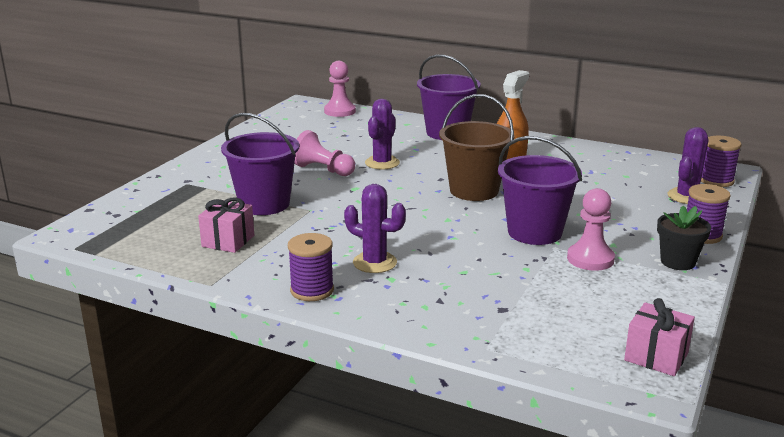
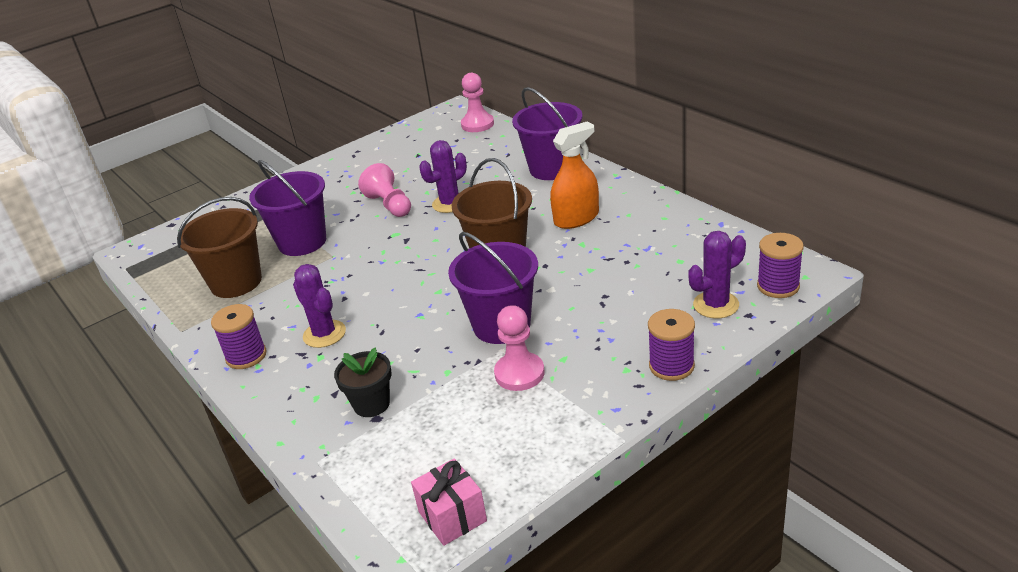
camera: 30 degrees right, 10 degrees up
(228, 241) = (236, 282): pink gift -> brown bucket
(678, 262) = (604, 398): black flower pot -> black flower pot (371, 404)

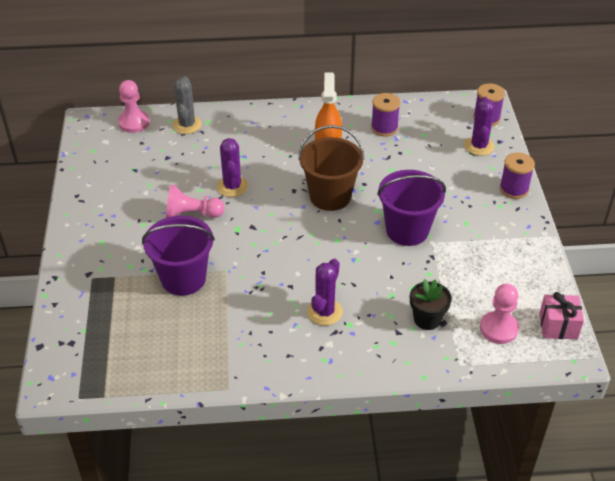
camera: 60 degrees left, 10 degrees up
(236, 282) = (196, 335): brown bucket -> none
(246, 356) = (306, 361): purple spool -> purple spool (384, 128)
(324, 334) = (324, 312): purple cactus -> purple cactus turned 60 degrees counterclockwise
(507, 144) = (187, 125): none -> grey cactus
(519, 373) = (462, 245): pink pawn -> pink pawn (498, 328)
(552, 169) = (251, 124): purple bucket -> none

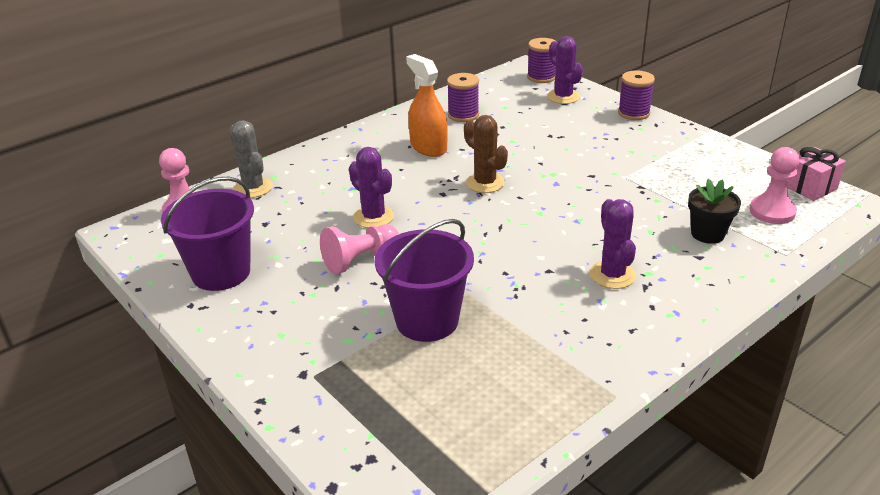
camera: 35 degrees left, 10 degrees down
(330, 196) = (485, 183): brown bucket -> brown cactus
(407, 230) = (591, 177): purple bucket -> purple bucket (221, 272)

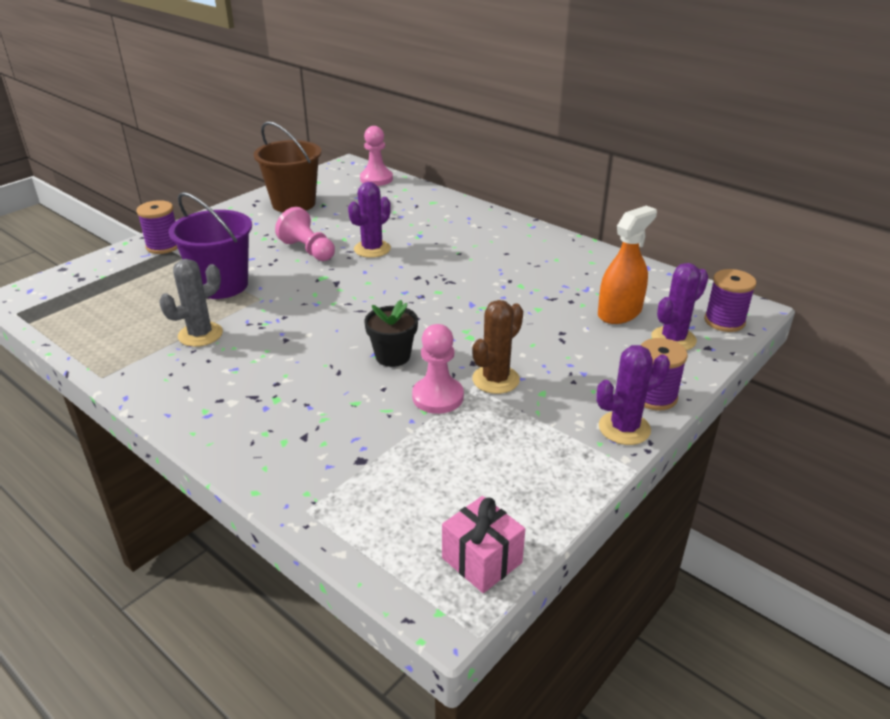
camera: 80 degrees right, 0 degrees up
(221, 272) = (293, 203): purple bucket -> brown bucket
(253, 188) = (412, 197): grey cactus -> grey cactus (200, 334)
(428, 147) = (506, 262): orange spray bottle -> orange spray bottle (619, 312)
(463, 115) = (587, 276): purple spool -> purple spool (163, 246)
(485, 183) = (441, 297): brown cactus -> brown cactus (495, 379)
(612, 275) = (274, 376): purple cactus -> purple cactus (624, 428)
(707, 234) = (350, 446): black flower pot -> black flower pot (393, 356)
(772, 211) = (407, 509): pink pawn -> pink pawn (438, 397)

